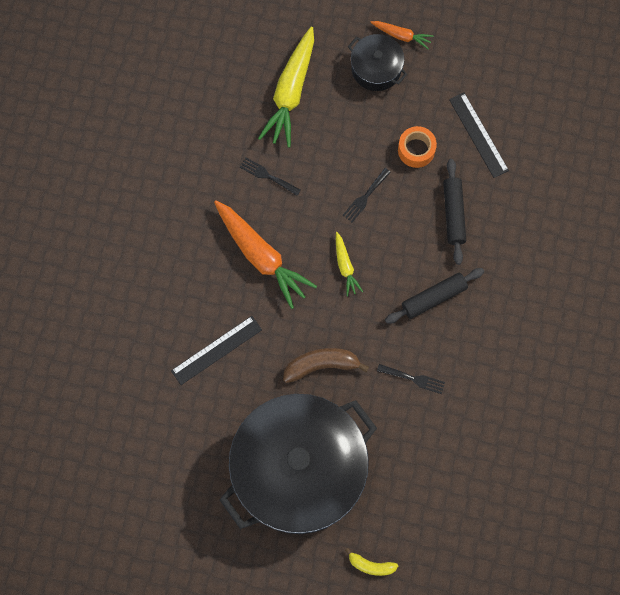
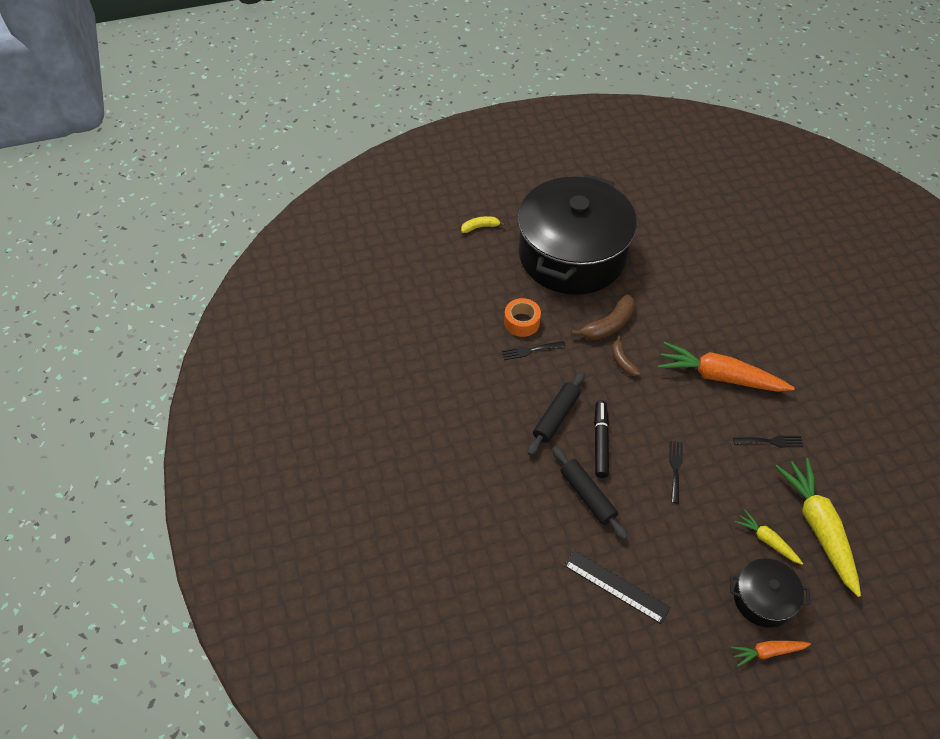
camera: 150 degrees right, 20 degrees down
(216, 350) = (694, 297): black ruler -> none
(336, 320) = (622, 361): none -> brown banana
(345, 266) = (647, 403): yellow carrot -> yellow carrot (767, 540)
(411, 253) = (600, 442): none -> black marker
(416, 150) = (663, 537): orange tape -> orange tape (522, 322)

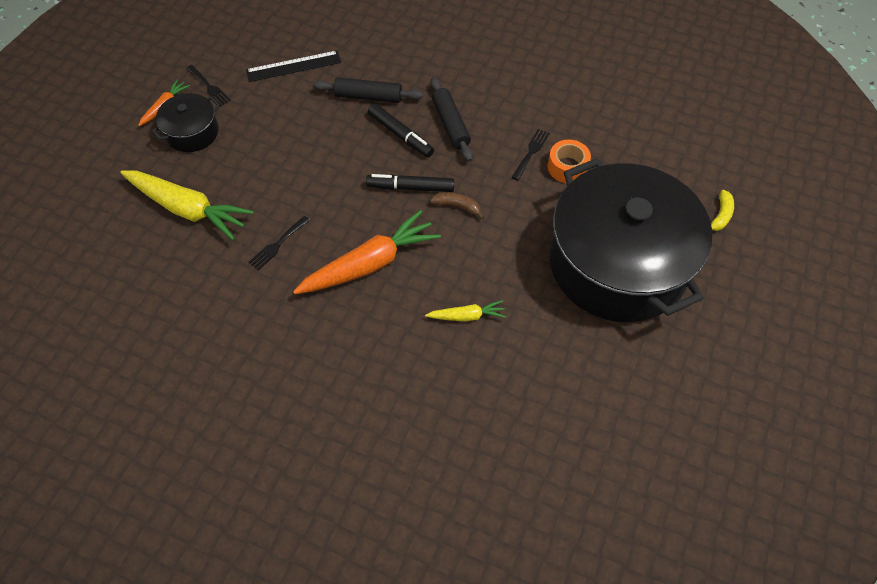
camera: 130 degrees right, 5 degrees up
(608, 325) = (504, 227): brown banana -> none
(638, 399) = (410, 187): none -> black marker
(675, 468) = (329, 162): black fork -> black fork (209, 87)
(767, 540) = (219, 170): yellow carrot -> yellow carrot (467, 316)

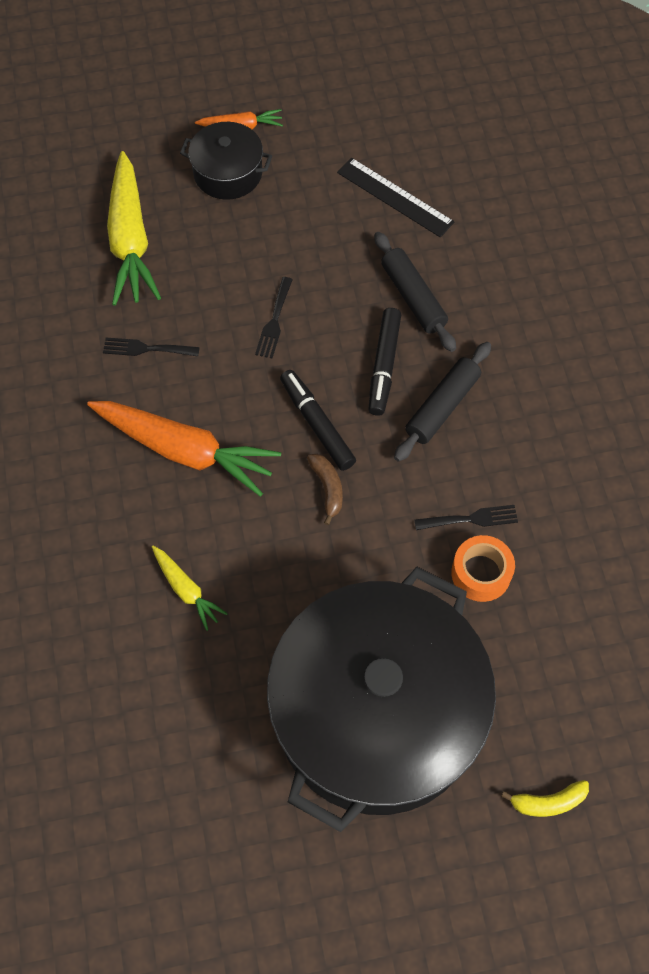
camera: 55 degrees right, 5 degrees up
(209, 87) = (299, 143): black fork -> black fork (274, 321)

